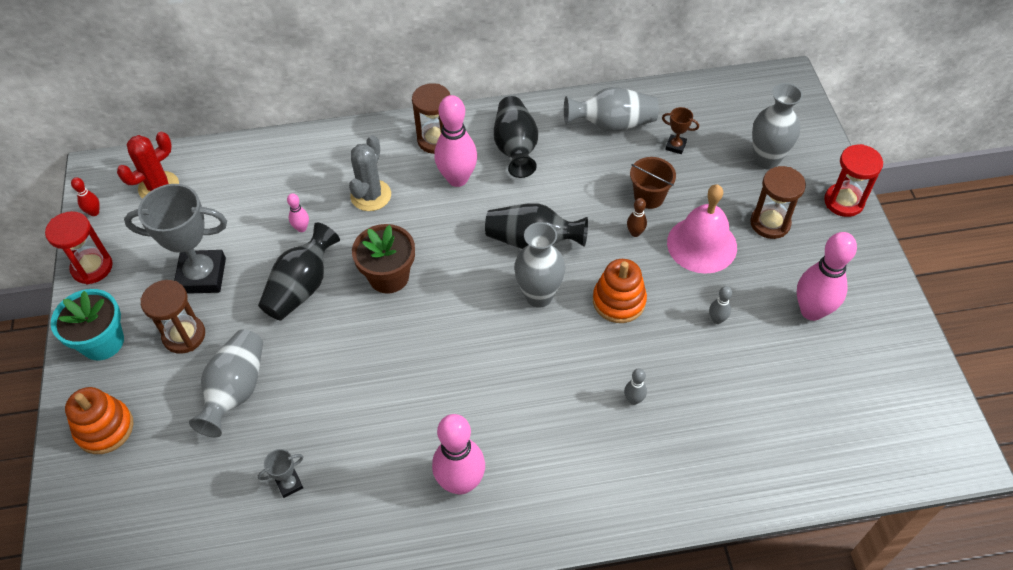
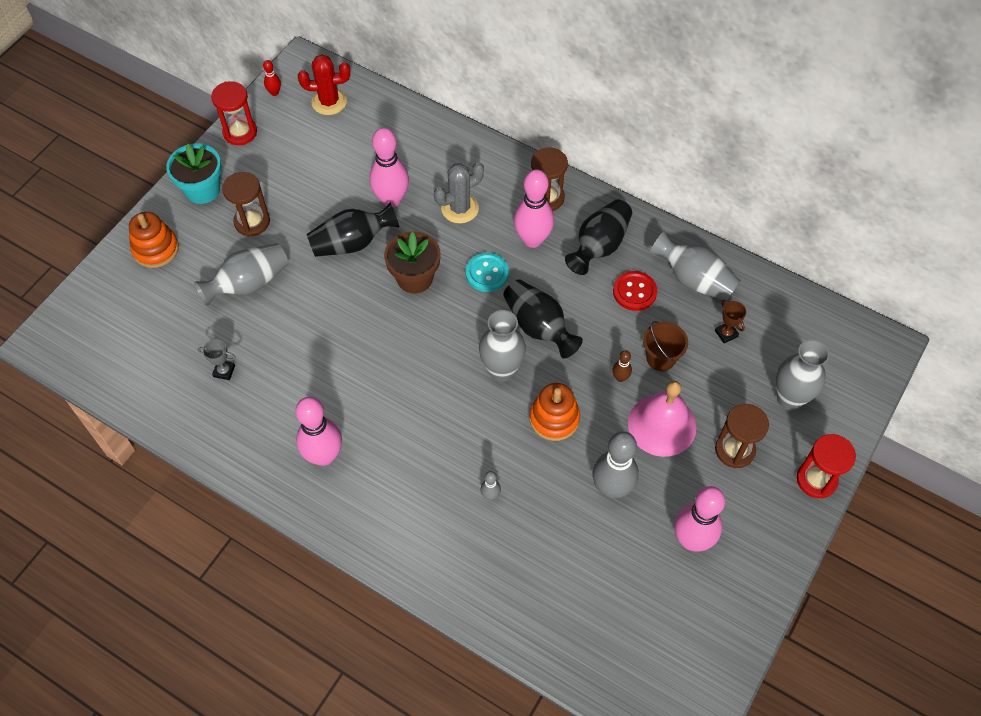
camera: 40 degrees right, 5 degrees up
(202, 275) = (299, 187): grey trophy -> none
(301, 228) = (391, 199): pink bowling pin -> pink bowling pin, size x2.21
(447, 230) = (487, 273): none -> turquoise button
(578, 163) = (634, 292): none -> red button
(717, 319) = (611, 488): grey bowling pin -> grey bowling pin, size x2.21

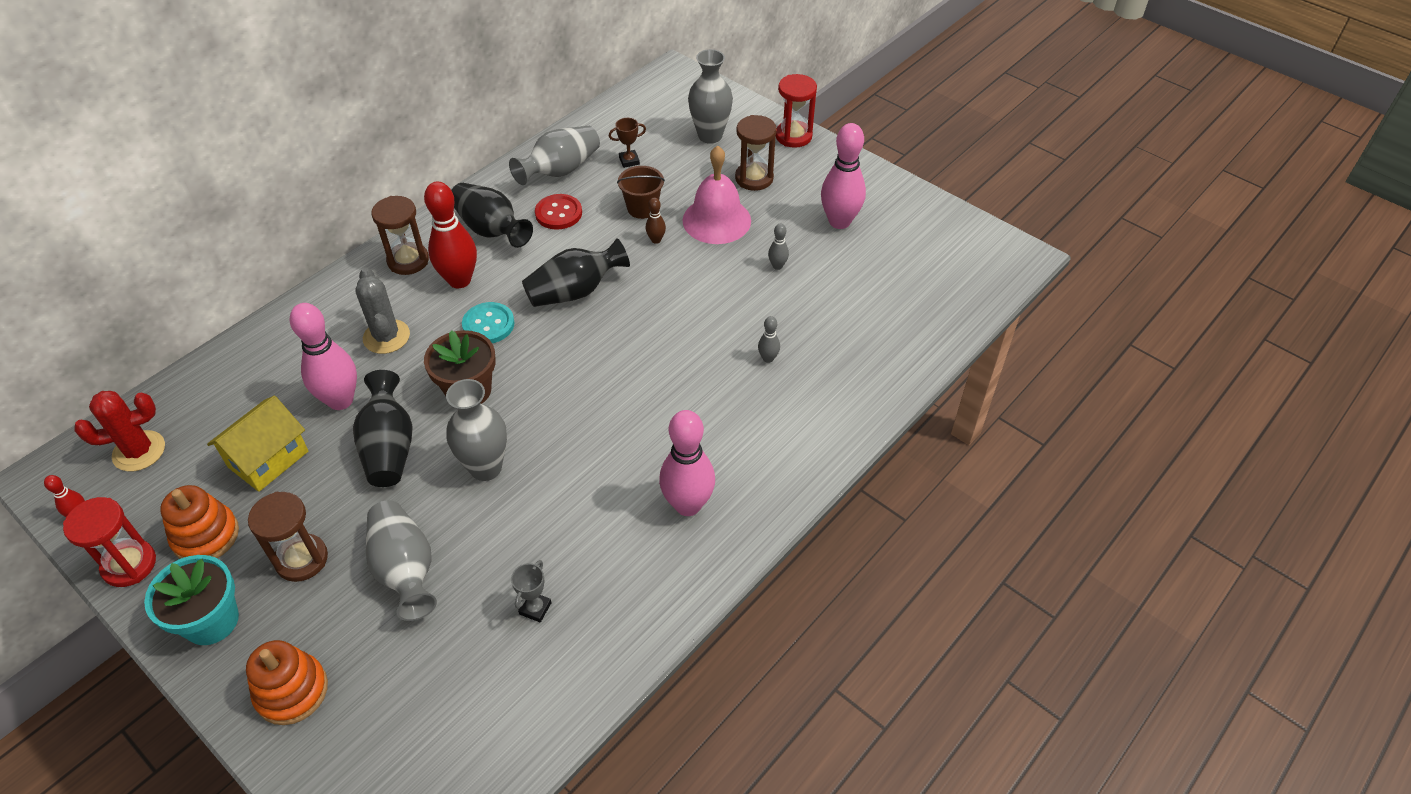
camera: 80 degrees left, 10 degrees down
(329, 102) = (139, 451): red cactus -> red cactus turned 60 degrees clockwise
(332, 175) = (268, 459): none -> yellow house
(501, 370) = (620, 329): grey vase -> grey vase (486, 468)
(532, 239) = (459, 280): pink bowling pin -> red bowling pin
(554, 418) = (689, 296): orange stacking toy -> orange stacking toy (206, 536)
(611, 488) = (777, 266): grey bowling pin -> grey bowling pin, size x0.45

